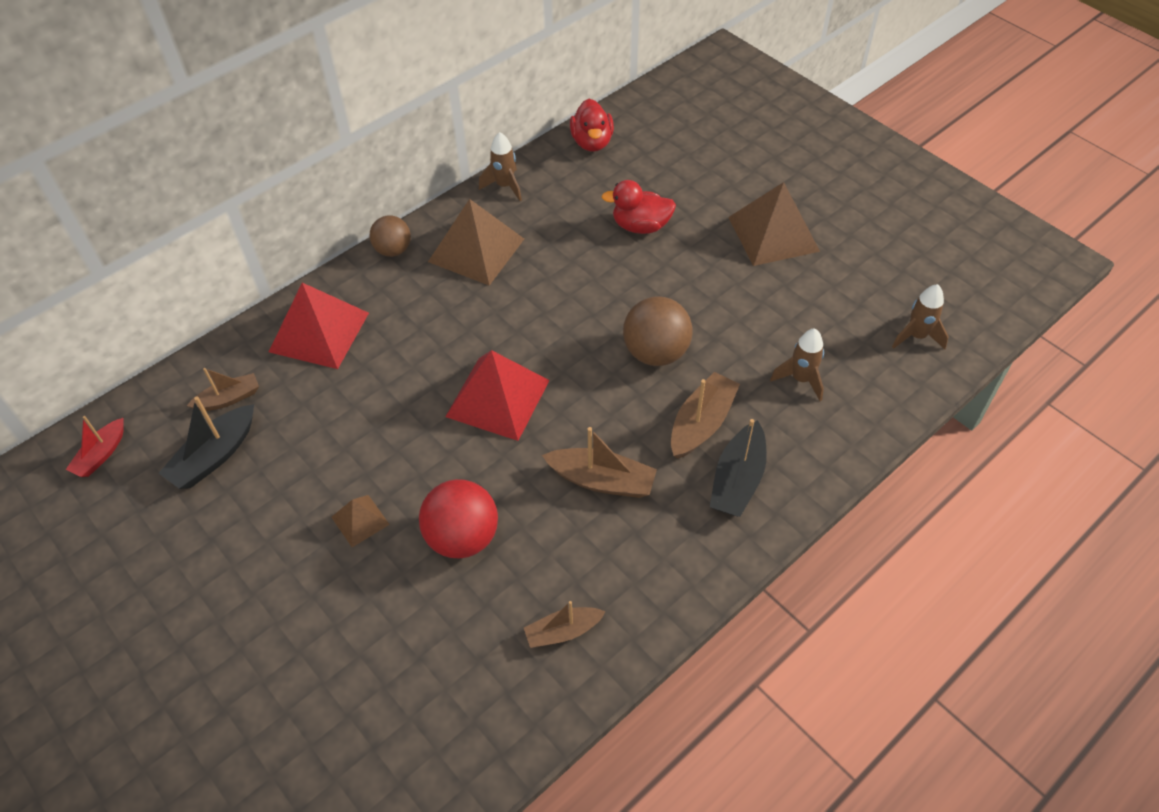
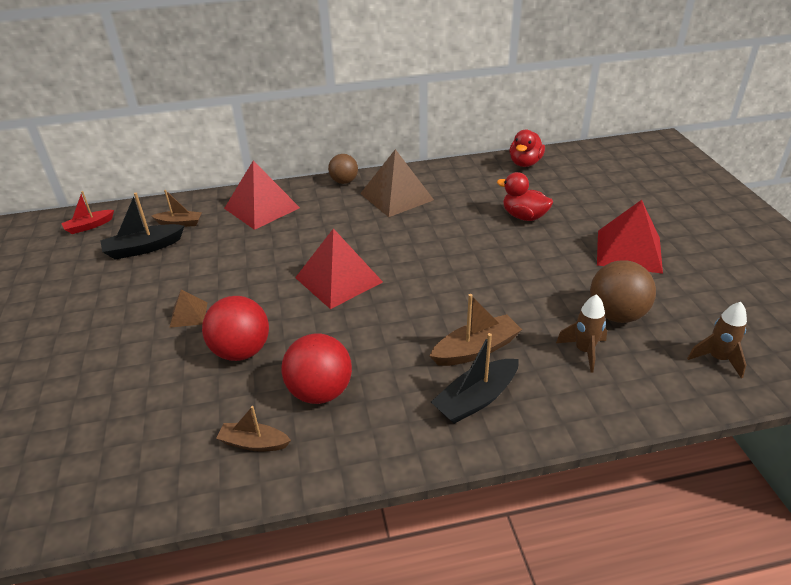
camera: 30 degrees right, 15 degrees down
(505, 186) = (444, 170): brown rocket -> none
(584, 544) = (320, 392): none -> red ball
(602, 480) = (368, 356): brown boat -> none
(655, 352) = (475, 292): brown ball -> brown ball (616, 314)
(773, 234) = (629, 251): brown pyramid -> red pyramid

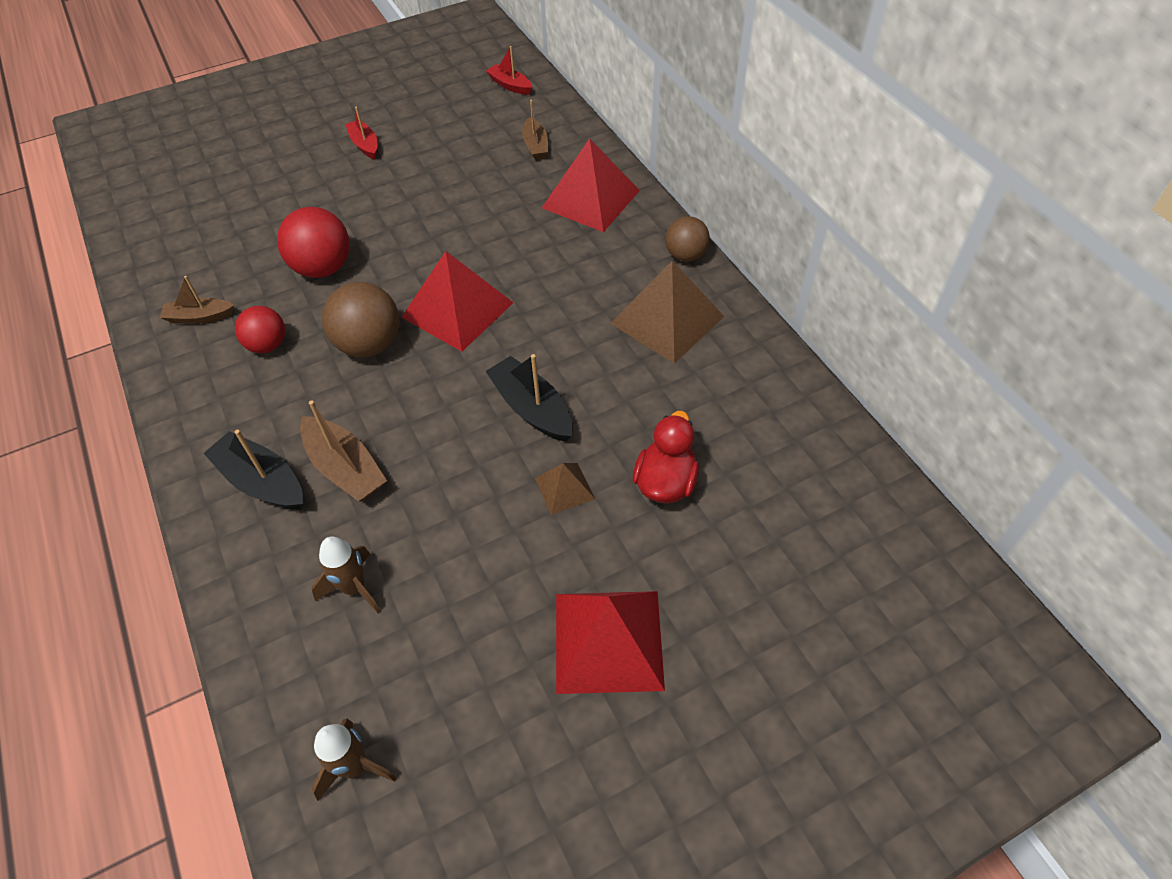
camera: 75 degrees right, 15 degrees up
(87, 314) = (364, 145): none -> red boat
(143, 248) = (480, 138): black boat -> black boat (532, 408)
(188, 314) = (374, 211): brown pyramid -> brown pyramid (564, 488)
(254, 443) = (199, 317): brown boat -> brown boat turned 90 degrees counterclockwise
(320, 392) = (268, 345): red ball -> red ball, size x0.64
(525, 163) = (843, 463): red duck -> none
(616, 314) = (437, 625): brown ball -> brown ball (369, 344)

